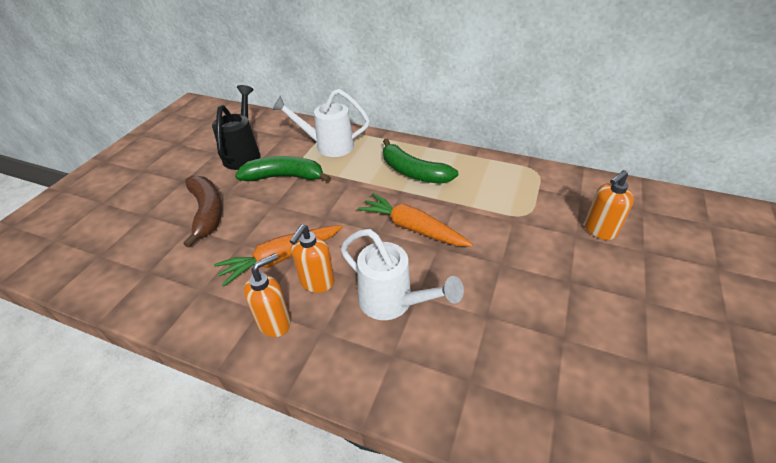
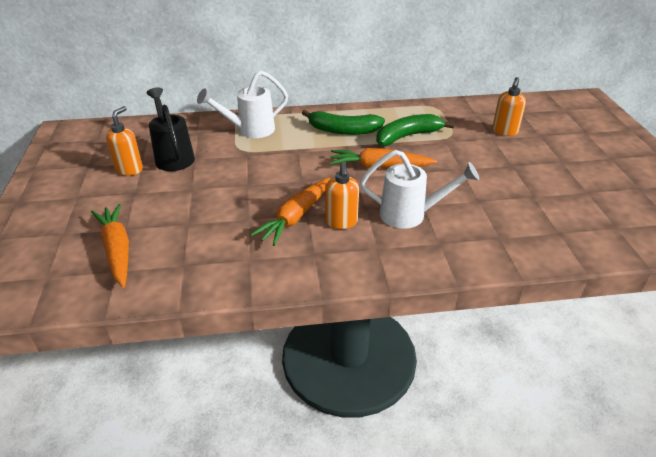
camera: 30 degrees left, 5 degrees down
(119, 234) = (117, 250): none -> orange carrot
(207, 212) = (190, 208): brown banana -> none
(275, 322) = (335, 256): orange soap dispenser -> orange soap dispenser (129, 169)
(284, 177) = (234, 162): green banana -> green banana (407, 136)

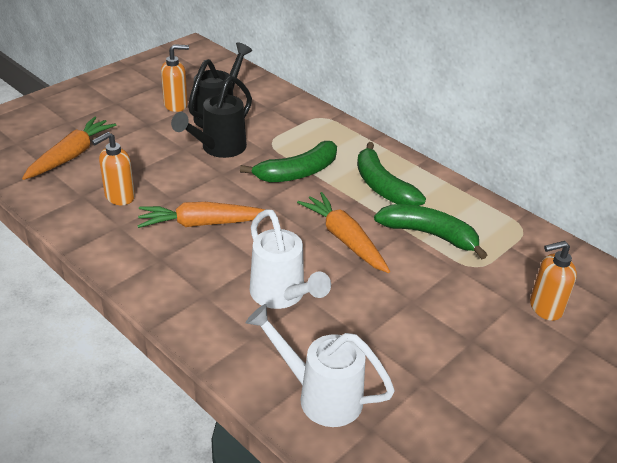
camera: 50 degrees right, 0 degrees up
(215, 174) = (218, 149): none -> black watering can
(249, 130) = (309, 132): white watering can -> white watering can (319, 395)
(288, 154) = (297, 172): none -> green banana
(341, 222) = (222, 255): orange soap dispenser -> orange soap dispenser (119, 197)

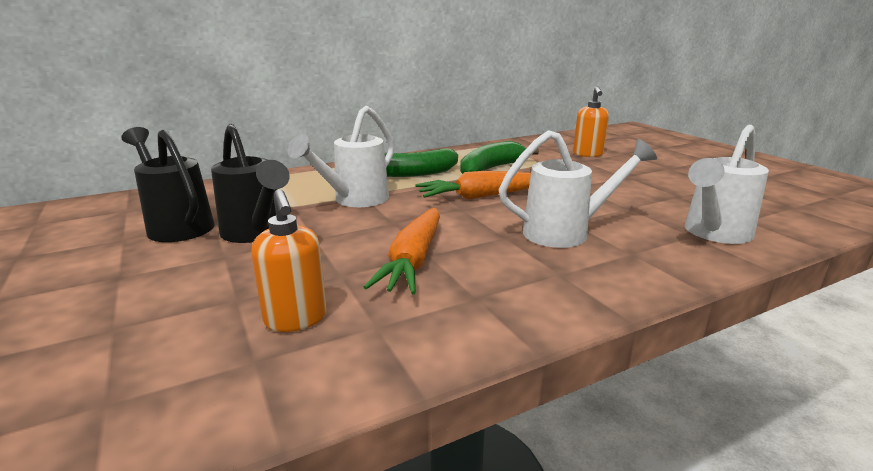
camera: 70 degrees left, 15 degrees down
(71, 156) = (100, 366): orange carrot -> none
(176, 105) = (102, 250): orange soap dispenser -> none
(297, 172) = (354, 200): green banana -> white watering can

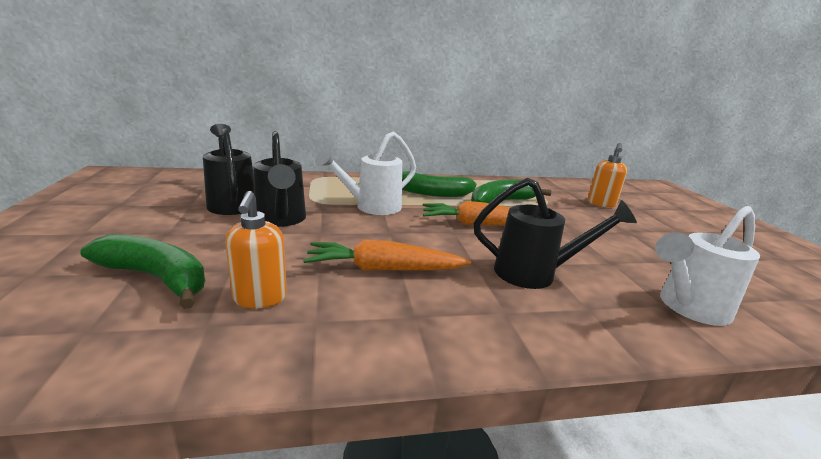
camera: 15 degrees right, 0 degrees up
(149, 327) = (157, 278): none -> green banana
(413, 260) = (384, 269): orange carrot -> orange carrot turned 60 degrees clockwise
(566, 232) = (535, 274): white watering can -> black watering can

